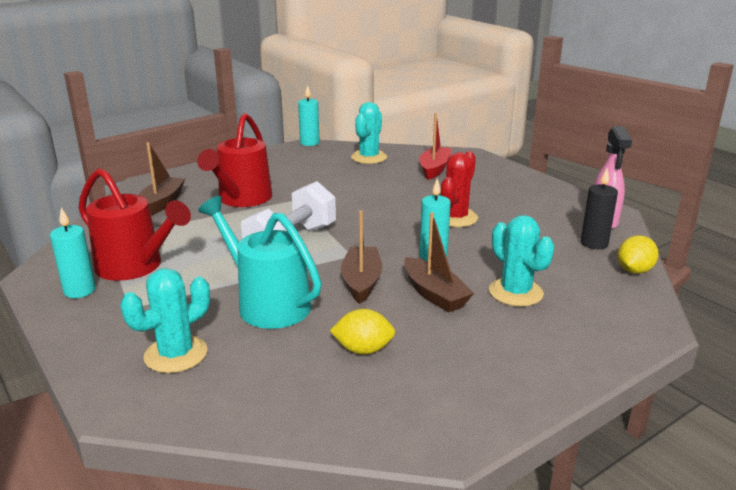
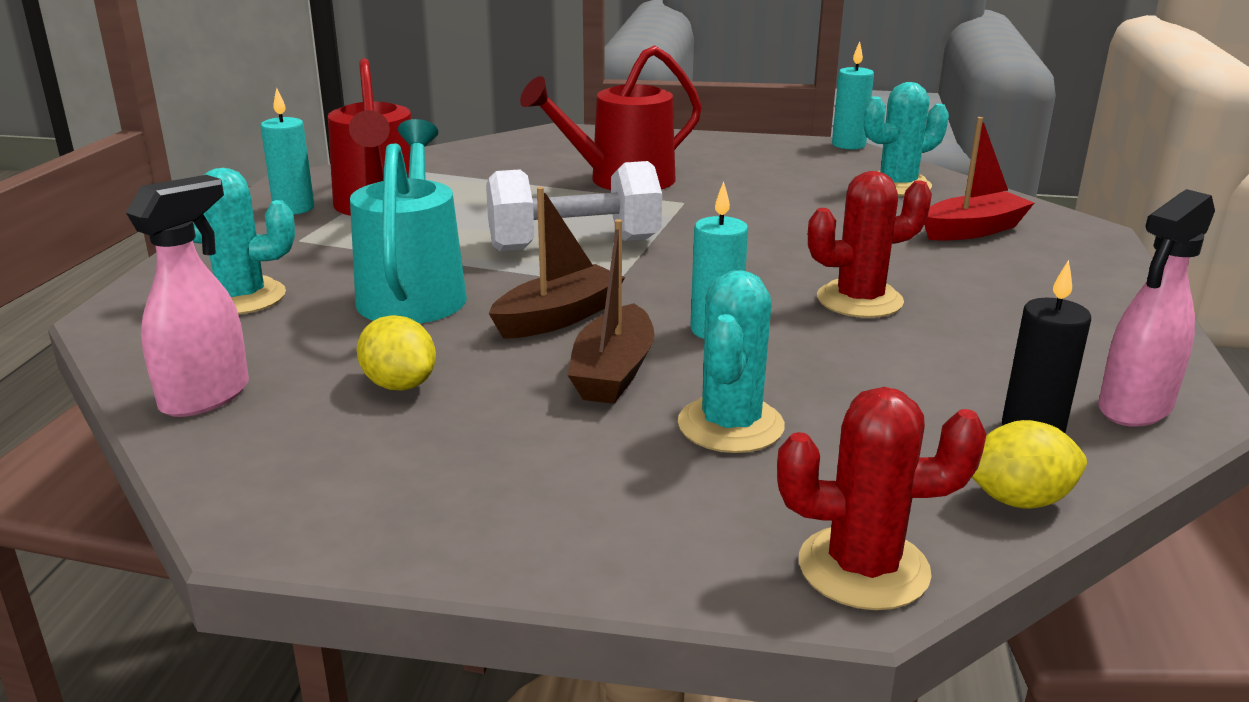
camera: 45 degrees right, 0 degrees up
(161, 203) = (530, 157): brown boat -> none
(285, 411) = (206, 396): none -> pink spray bottle
(644, 319) = (863, 568): none -> red cactus

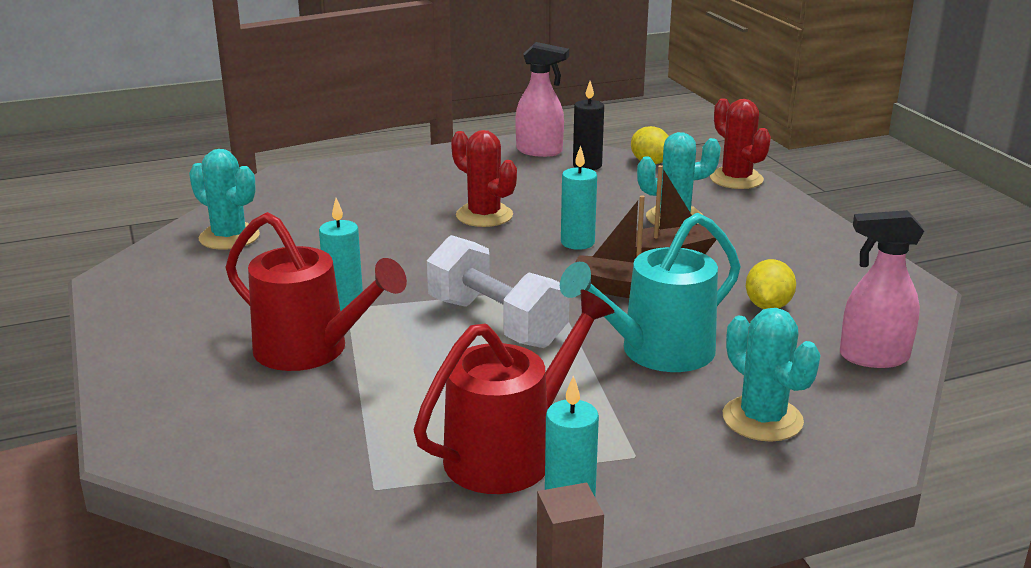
camera: 120 degrees left, 0 degrees up
(848, 145) = (107, 274): turquoise candle -> turquoise candle (344, 302)
(973, 230) = (319, 202): red boat -> none

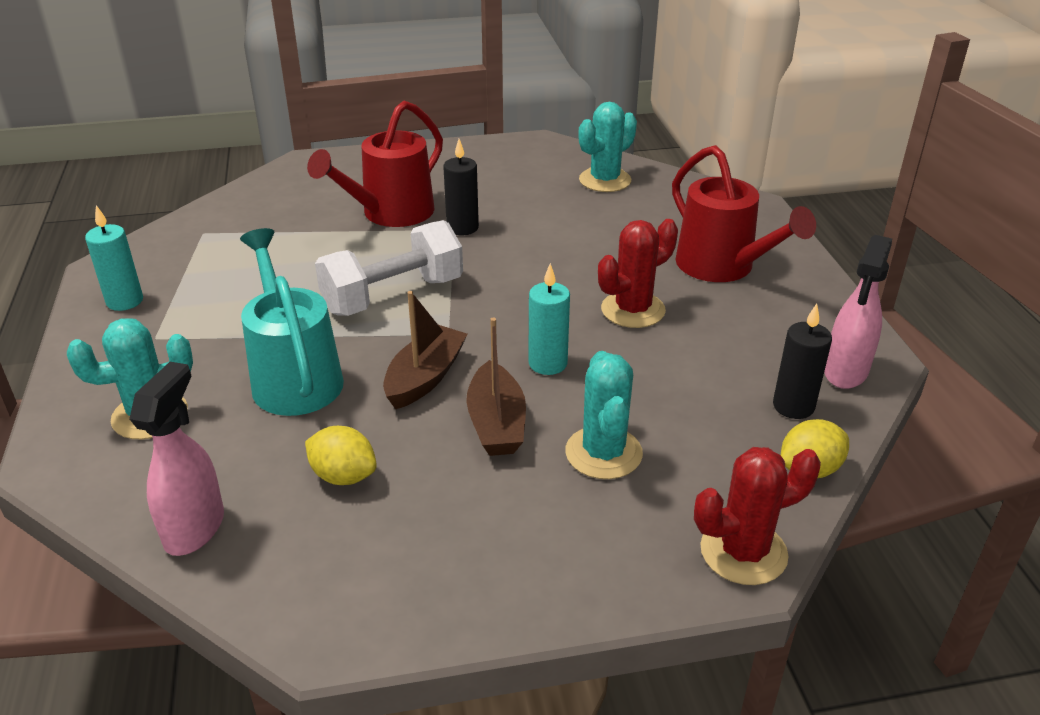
camera: 100 degrees right, 10 degrees up
(344, 302) = (462, 228): turquoise candle -> black candle
(510, 452) = (201, 284): red watering can -> red watering can (723, 267)

